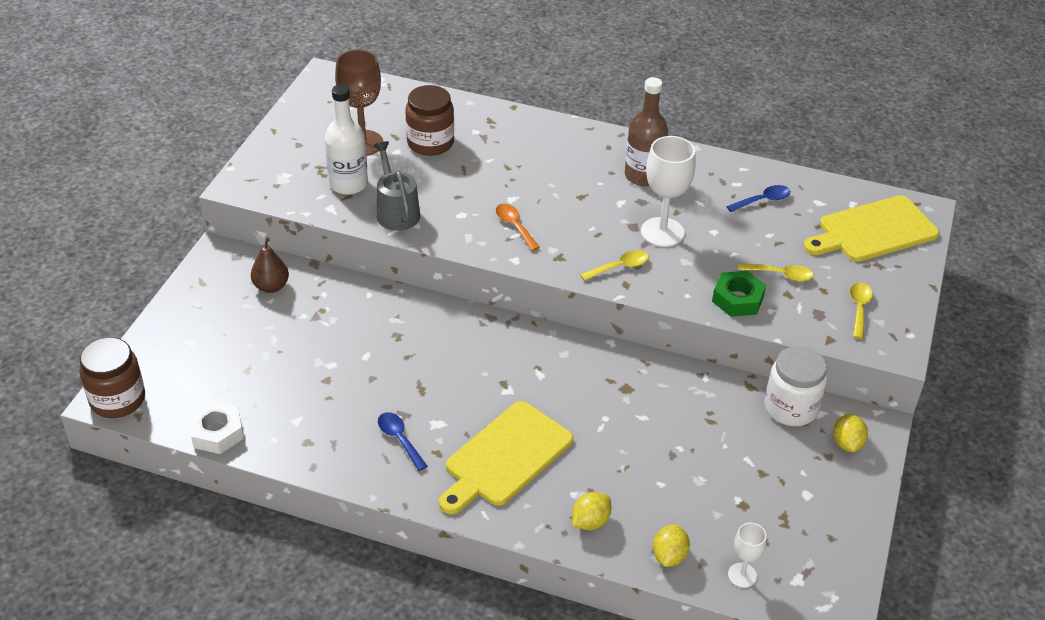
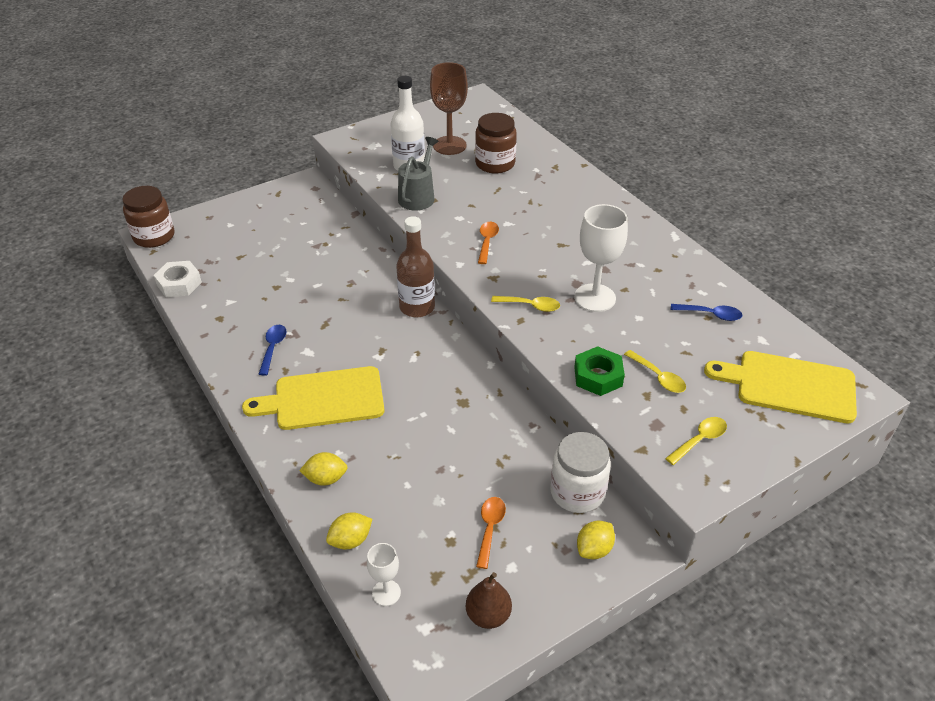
camera: 40 degrees right, 0 degrees up
(271, 286) = (313, 215): brown pear -> brown pear (488, 615)
(643, 176) = (628, 252): brown bottle -> brown bottle (417, 307)
(760, 476) = (490, 528): none -> orange spoon

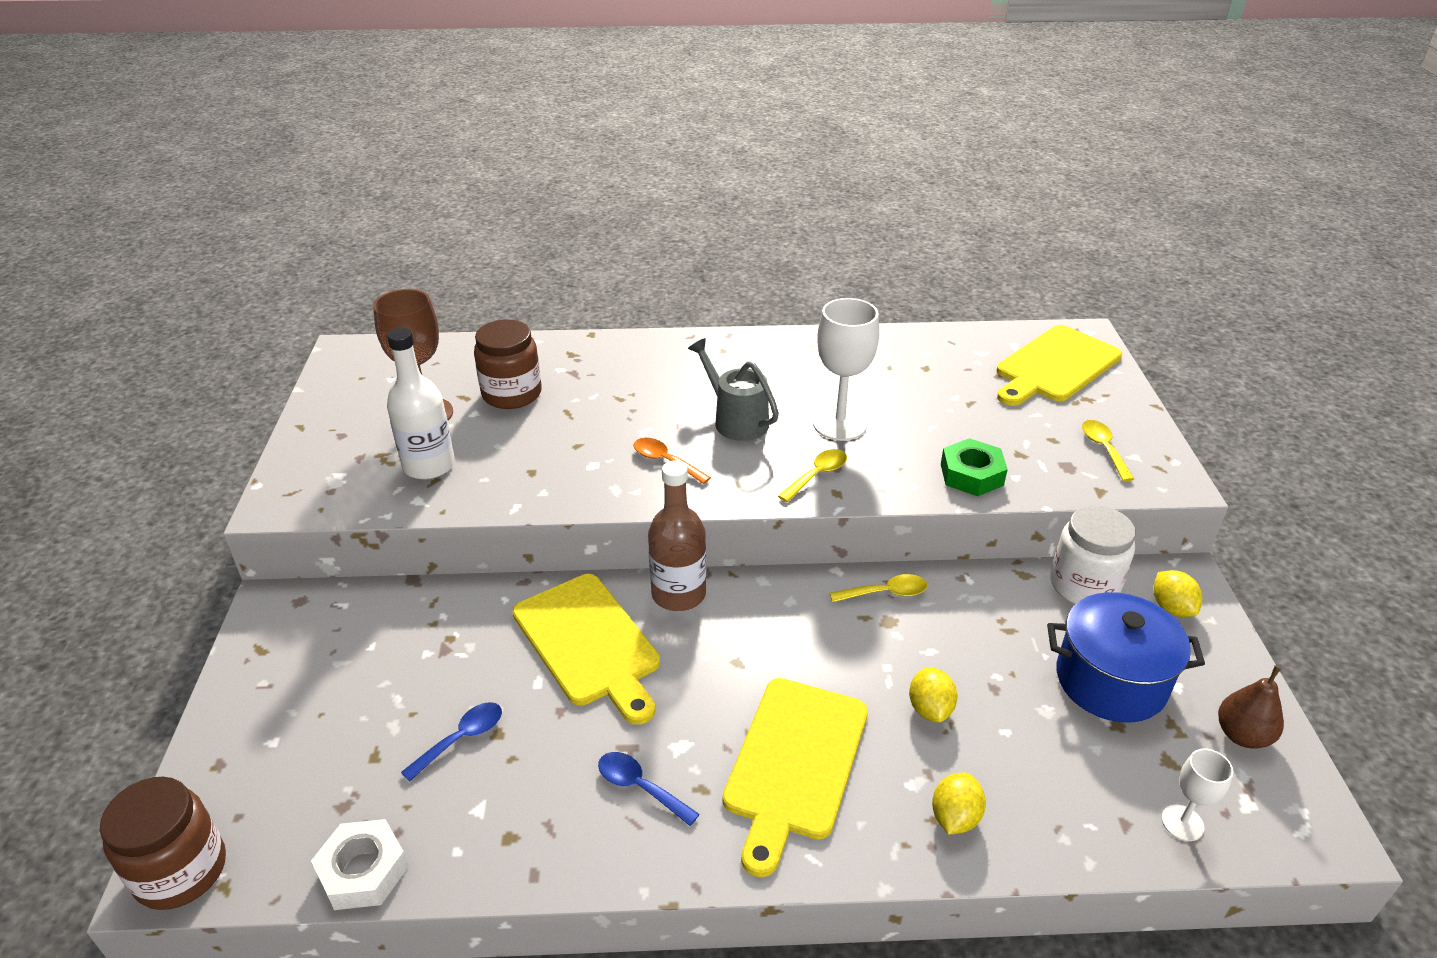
camera: 60 degrees left, 5 degrees down
(350, 540) = (1080, 829): yellow lemon -> yellow lemon (930, 709)
(355, 290) = (589, 643): none -> yellow cutting board
(418, 196) = (508, 482): grey watering can -> grey watering can (736, 420)
(490, 528) = (1110, 681): orange spoon -> blue pot
(658, 377) = (997, 435): yellow spoon -> yellow spoon (885, 593)
(710, 314) = (923, 364): blue spoon -> blue spoon (461, 739)

